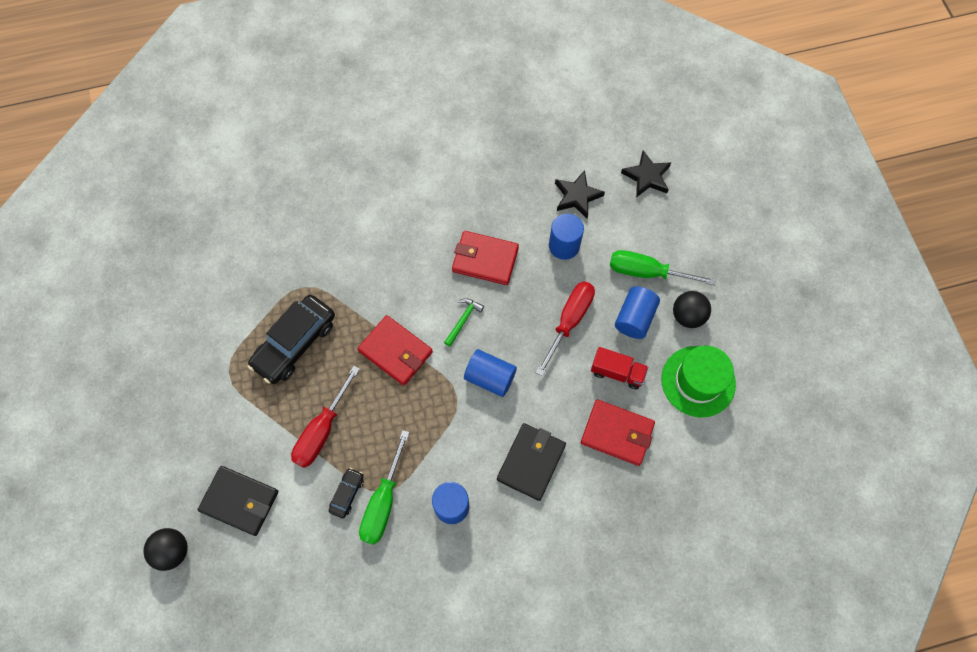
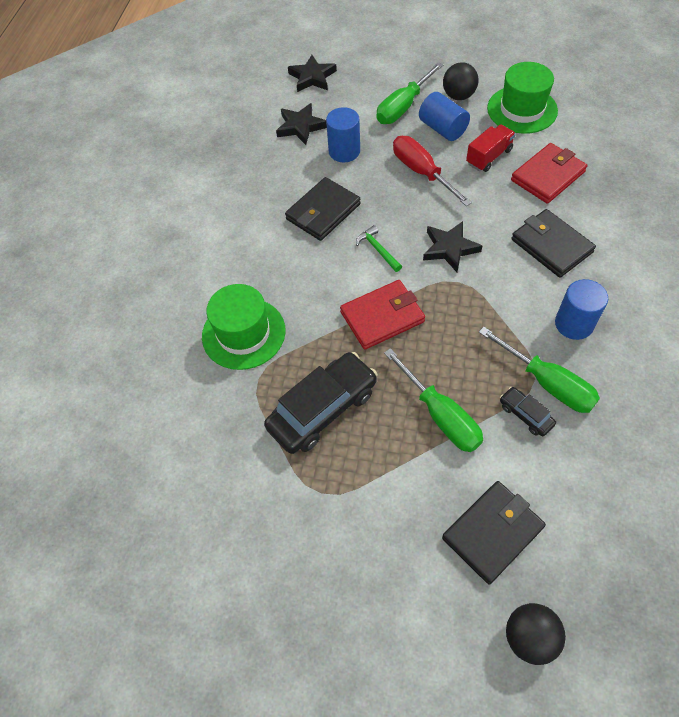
camera: 60 degrees left, 10 degrees down
(295, 343) = (323, 409): black car -> black car turned 105 degrees counterclockwise
(322, 430) = (440, 415): red screwdriver -> green screwdriver
(338, 257) = (243, 333): none -> green hat
(485, 259) = (323, 212): red wallet -> black wallet
(490, 377) = (449, 248): blue cylinder -> black star

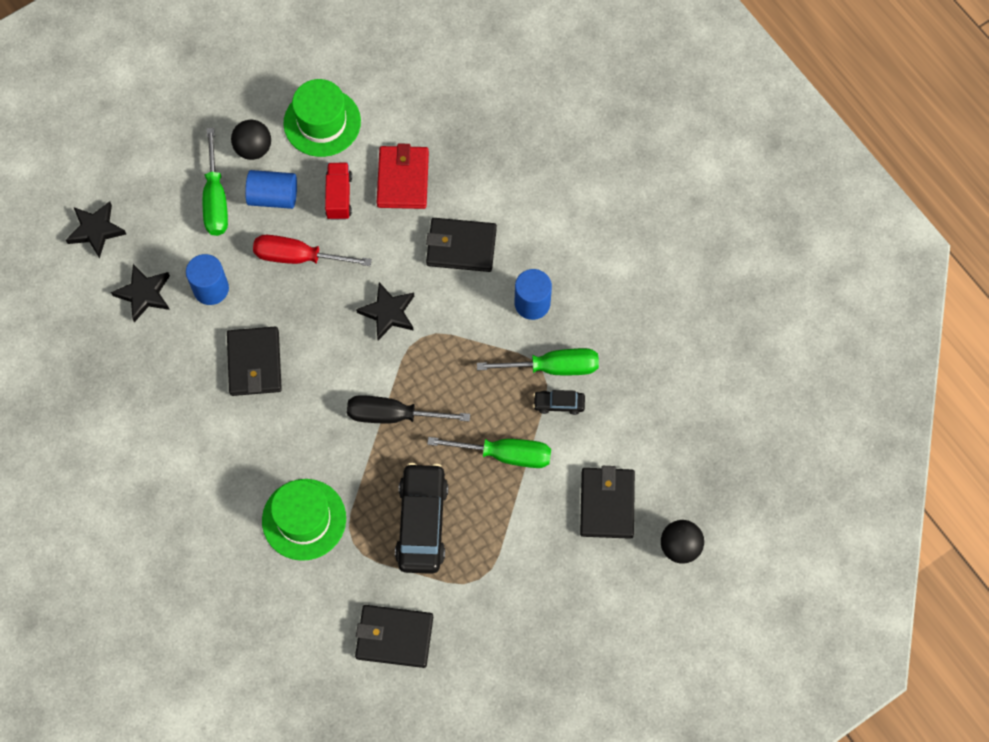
camera: 50 degrees left, 10 degrees up
(211, 475) = (394, 637): none -> black wallet
(378, 250) = (334, 361): green hammer -> none
(382, 317) = (393, 415): red wallet -> black screwdriver

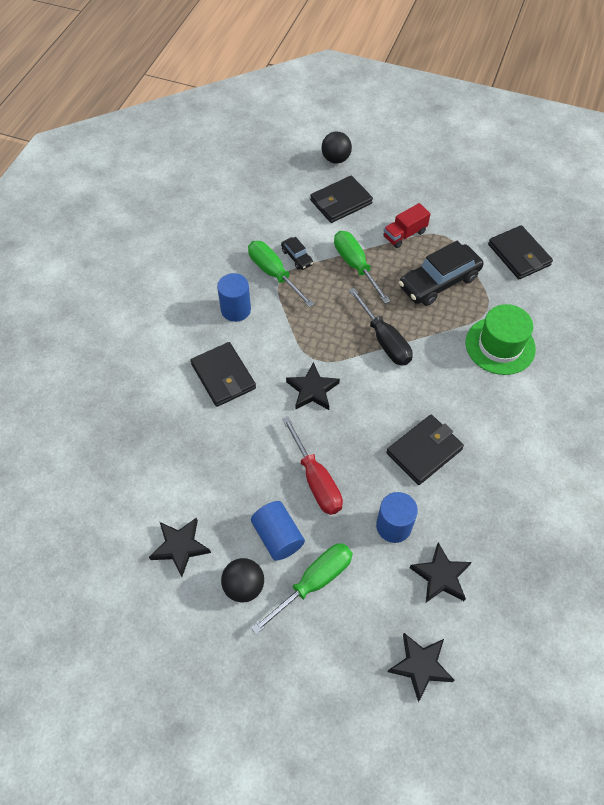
camera: 125 degrees left, 10 degrees down
(322, 122) = (180, 547): green hat -> black star
(339, 197) = (241, 486): red truck -> red truck (404, 234)
(403, 179) = (193, 450): red wallet -> none

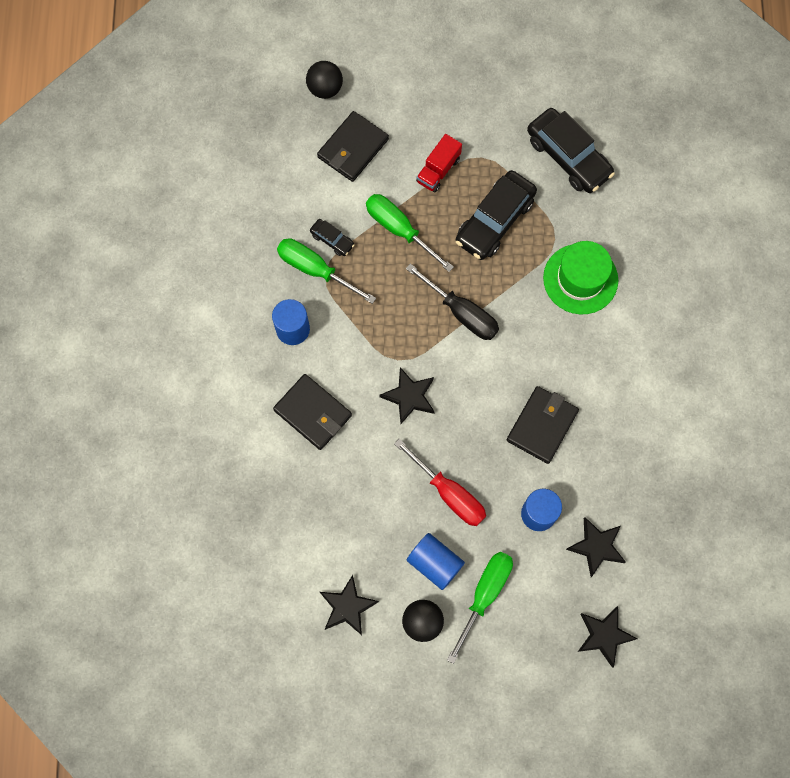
camera: 20 degrees left, 15 degrees up
(519, 255) = (568, 157): black wallet -> black car

